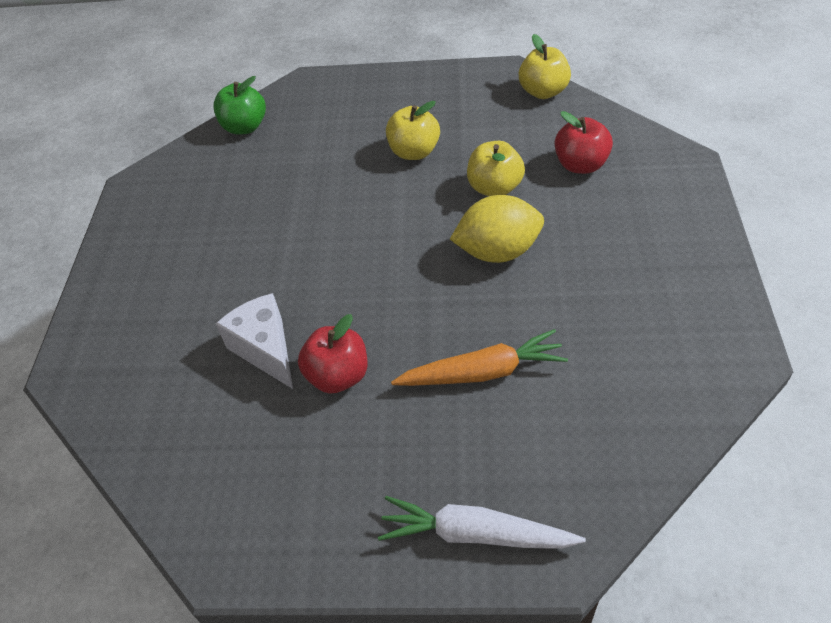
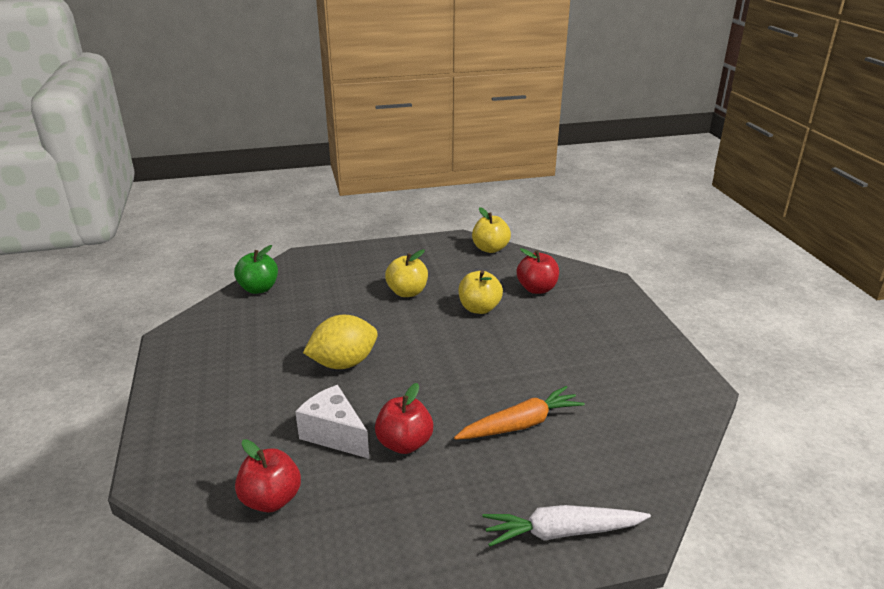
camera: 20 degrees left, 20 degrees down
(175, 423) = (271, 499): none -> red apple
(498, 251) = (498, 347): yellow lemon -> yellow lemon (343, 363)

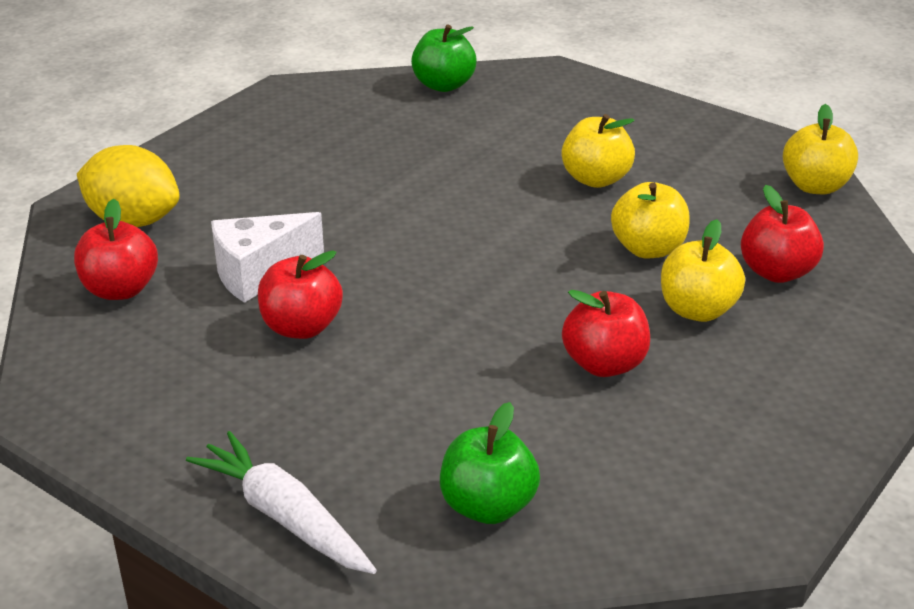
camera: 50 degrees right, 5 degrees up
(334, 435) = (259, 273): white cheese -> white cheese turned 120 degrees counterclockwise
(343, 363) = (387, 213): yellow lemon -> yellow lemon (133, 220)
(520, 424) = (444, 396): orange carrot -> none
(539, 321) = (697, 310): none -> yellow apple
(549, 365) = (604, 364): none -> red apple
(618, 454) = (488, 506): none -> green apple

